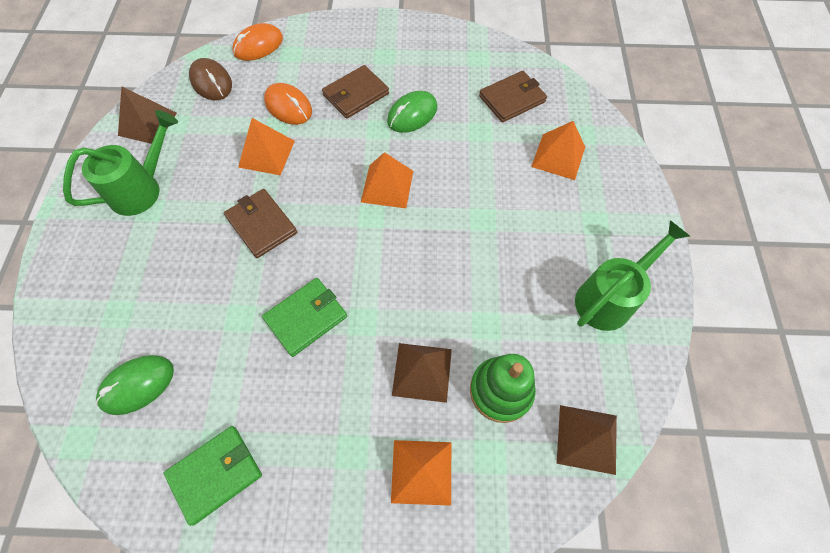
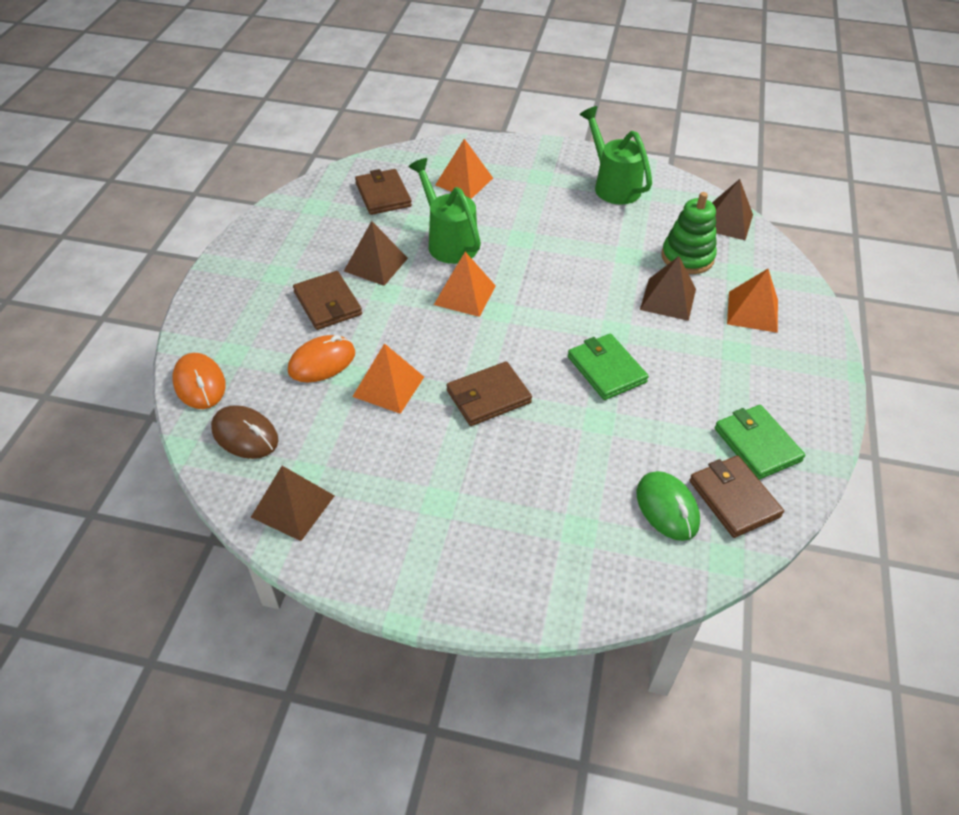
camera: 80 degrees left, 15 degrees down
(142, 189) = (404, 510): green watering can -> green watering can (448, 242)
(146, 449) = (734, 498): none -> brown wallet
(211, 82) = (245, 435): brown mouse -> brown mouse turned 60 degrees clockwise
(412, 114) = (375, 264): green mouse -> brown pyramid

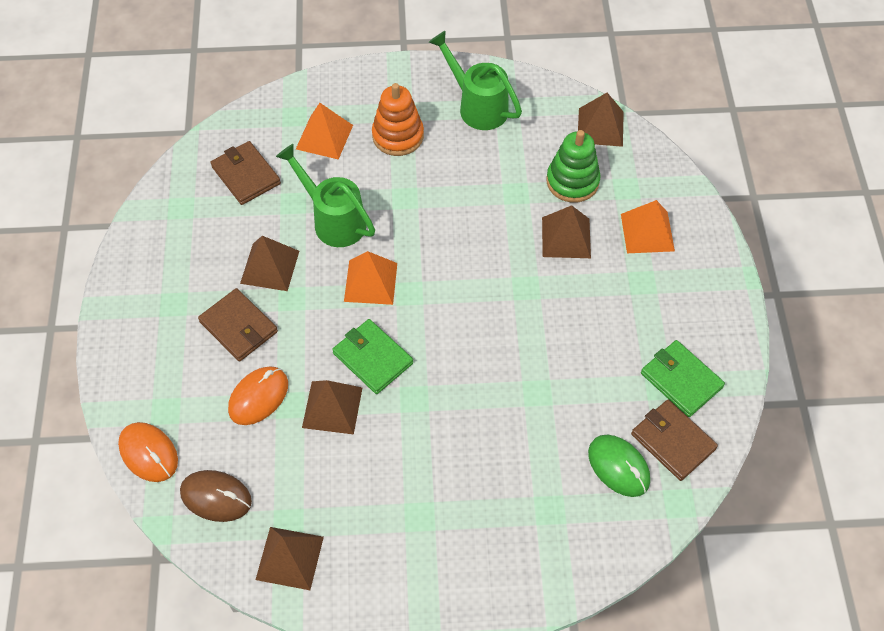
camera: 15 degrees left, 10 degrees up
(388, 386) = (332, 407): orange pyramid -> brown pyramid
(488, 396) = (429, 393): brown wallet -> none
(531, 193) = (398, 136): none -> orange stacking toy
(606, 369) = (529, 334): green wallet -> green wallet (372, 358)

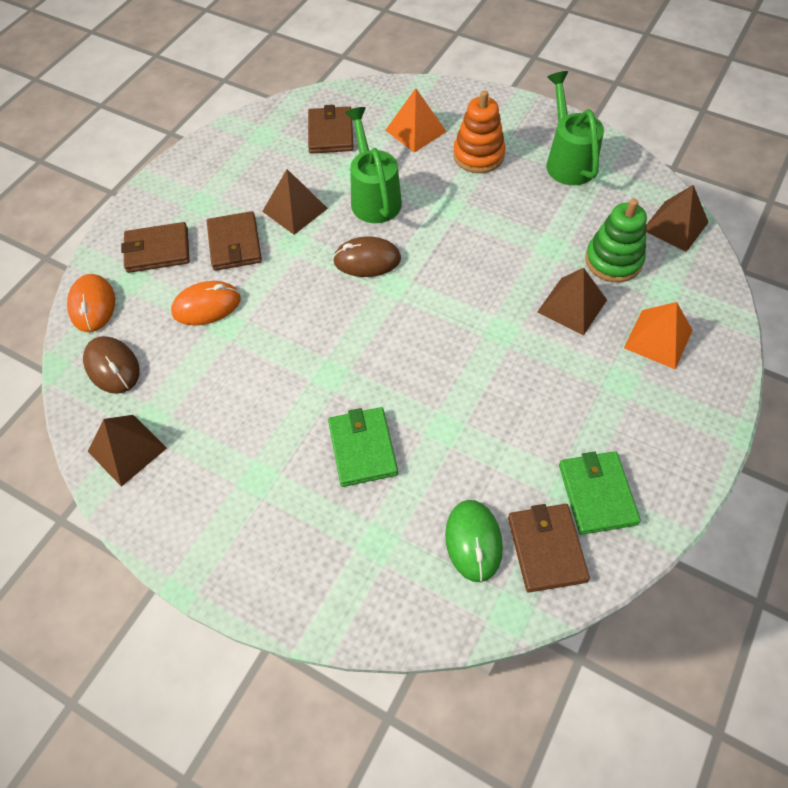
camera: 35 degrees right, 0 degrees up
(169, 370) = (157, 250): none -> brown wallet
(332, 407) = (257, 345): brown pyramid -> none
(370, 282) = (367, 260): orange pyramid -> brown mouse
(372, 358) = (321, 322): green wallet -> green wallet (362, 448)

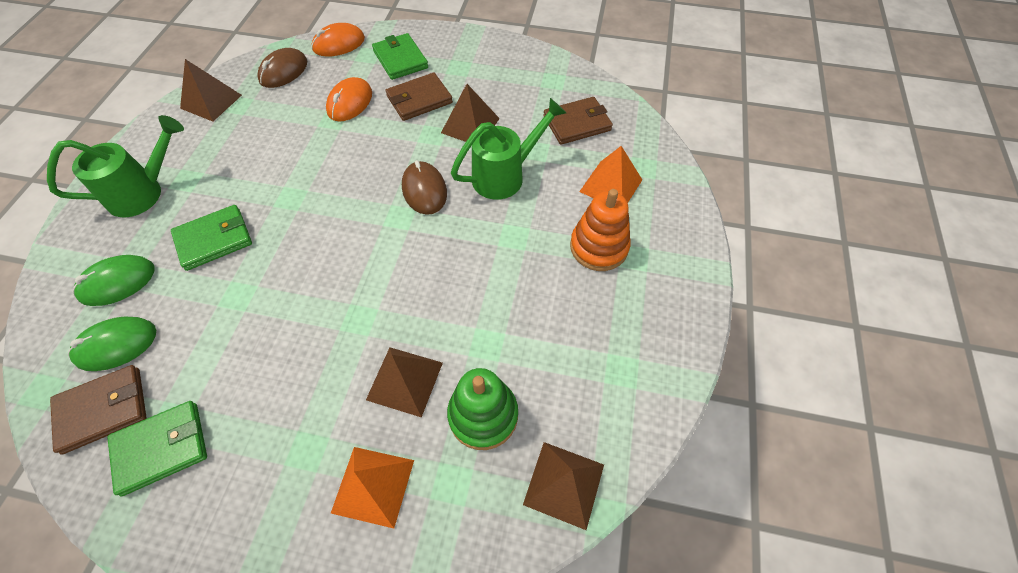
camera: 70 degrees right, 0 degrees up
(157, 250) = (400, 59): brown wallet -> green wallet
(206, 306) = (350, 102): orange mouse -> orange mouse turned 60 degrees clockwise
(390, 546) = (117, 282): none -> green mouse
(568, 161) = (628, 337): green watering can -> green watering can (143, 192)

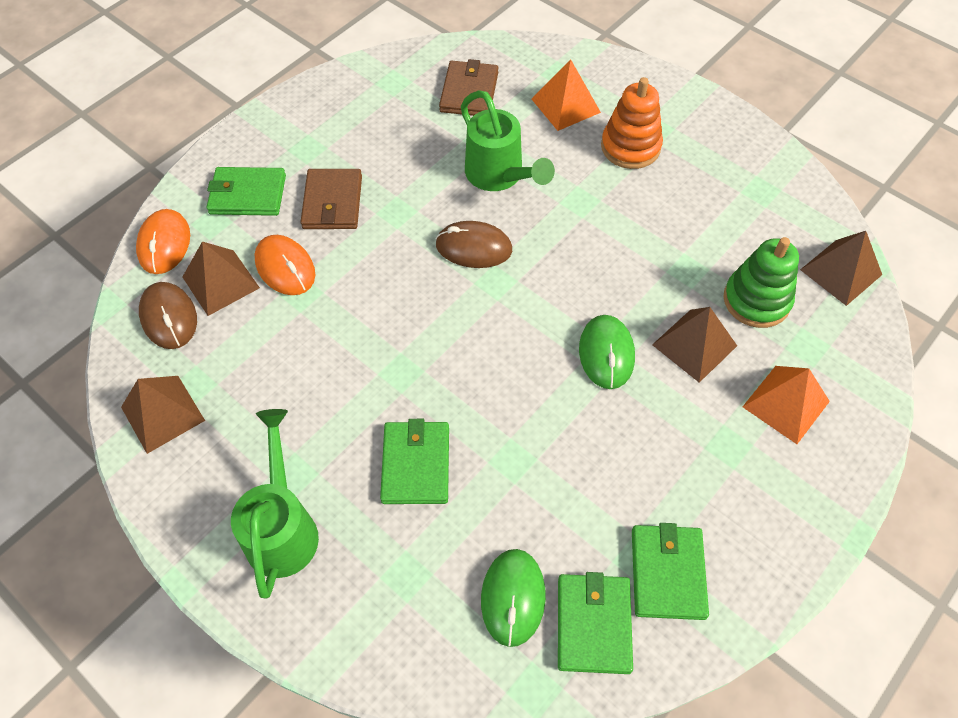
camera: 60 degrees left, 0 degrees up
(103, 409) = (593, 624): brown wallet -> green wallet
(117, 282) = (418, 582): green mouse -> green mouse (606, 353)
(470, 125) = (407, 174): brown pyramid -> brown pyramid (220, 282)
(505, 175) = (499, 176): green watering can -> green watering can turned 150 degrees clockwise

